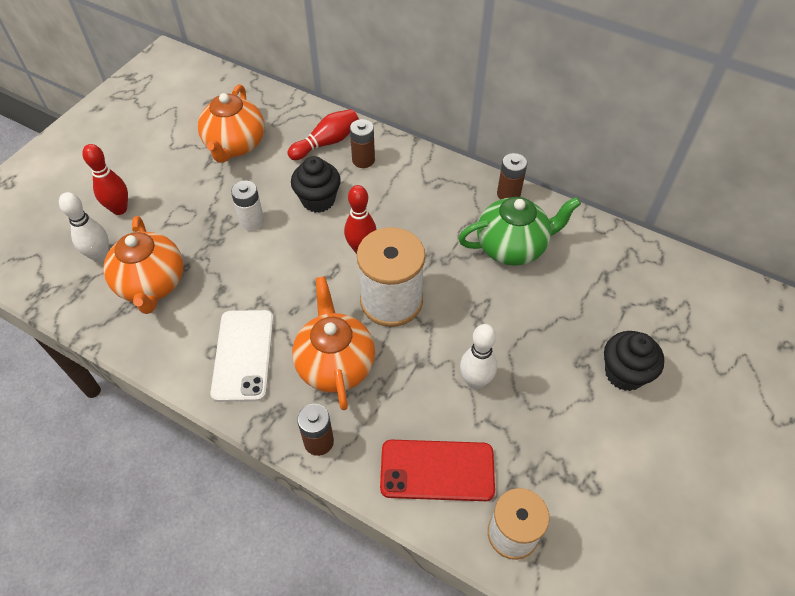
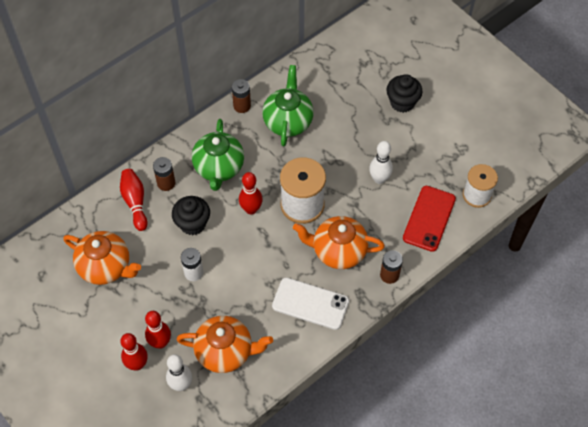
camera: 70 degrees left, 5 degrees up
(151, 220) = (160, 342): none -> red bowling pin
(406, 200) = (219, 168): none -> green teapot

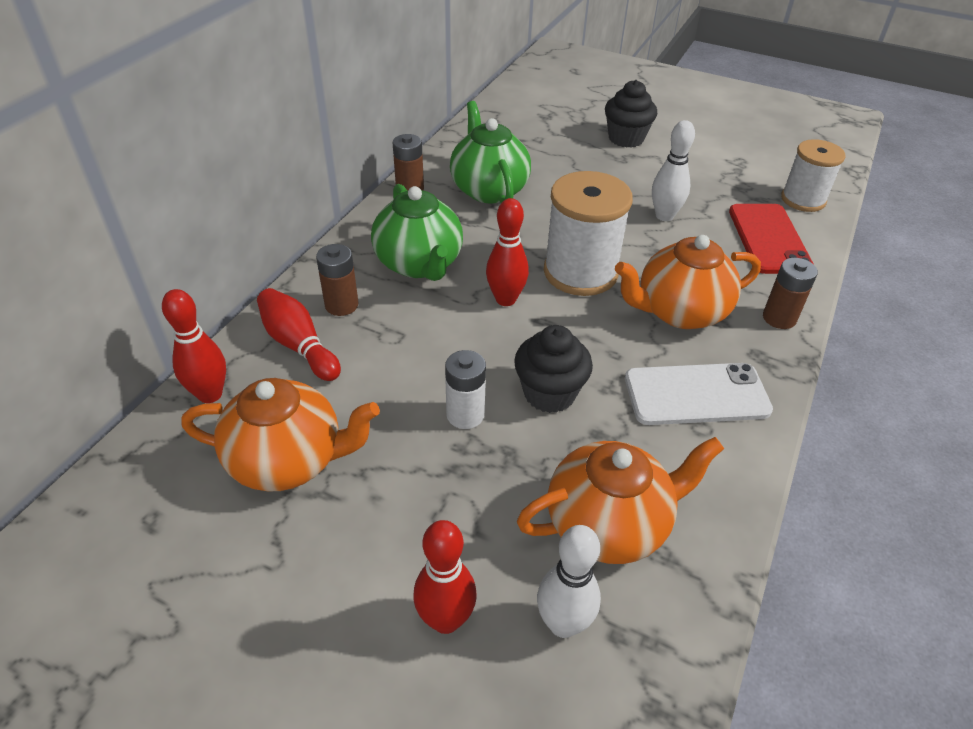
camera: 25 degrees left, 15 degrees down
(160, 342) = (471, 557): red bowling pin -> red bowling pin (210, 394)
(192, 224) = (420, 345): black cupcake -> black cupcake (549, 393)

